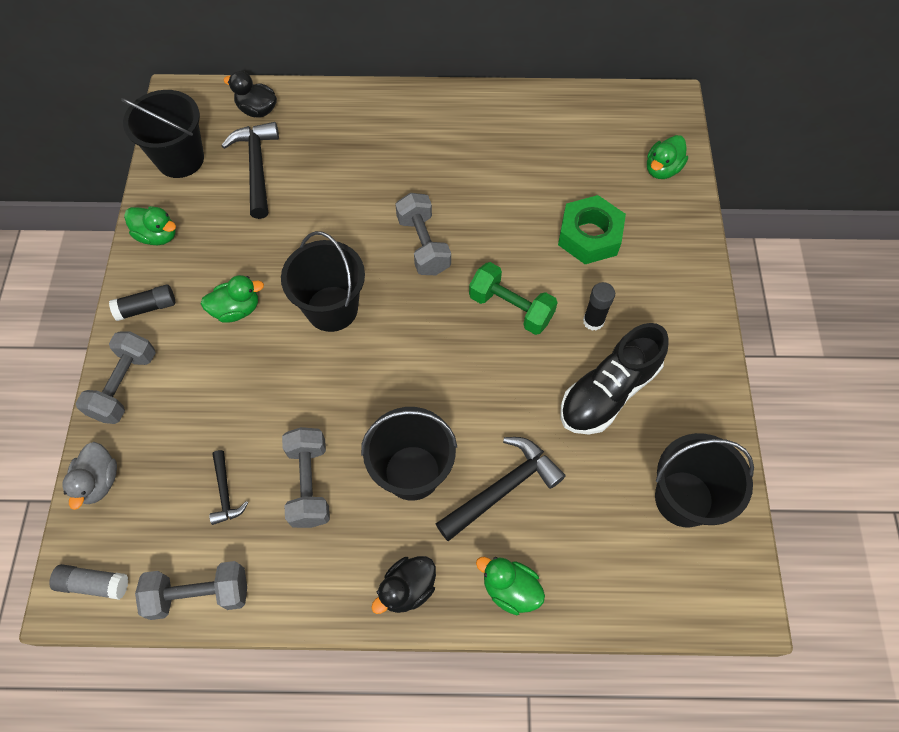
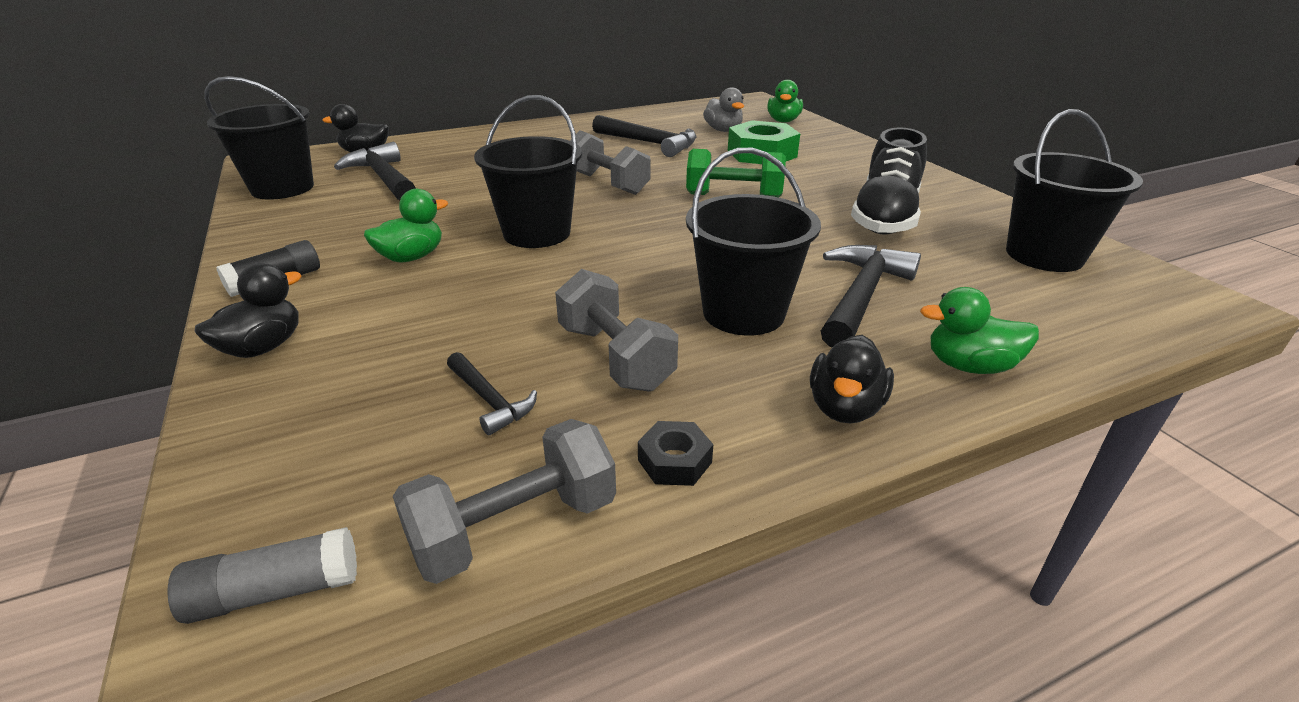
camera: 25 degrees left, 30 degrees down
(99, 481) = (245, 452): grey duck -> grey duck (723, 130)
(125, 385) = (263, 347): grey dumbbell -> black duck
(157, 235) = (271, 233): green duck -> none
(293, 586) = (674, 461): none -> black nut
(501, 175) = (649, 143): none -> black hammer
(593, 321) = (819, 187): black glue stick -> none

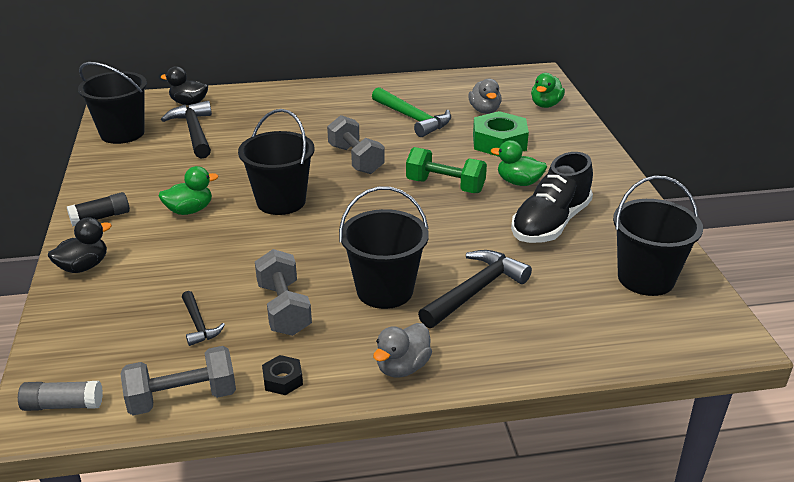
camera: 15 degrees right, 0 degrees up
(649, 143) = (412, 118): black hammer -> green hammer
(844, 408) = (402, 367): black duck -> grey duck
(969, 366) = (506, 355): green duck -> green duck (518, 182)

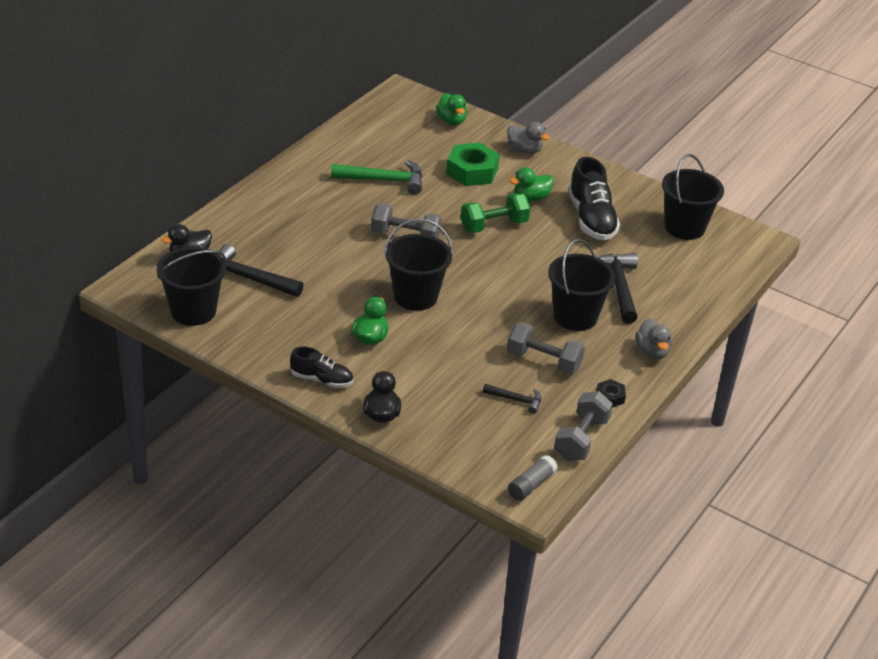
camera: 50 degrees left, 5 degrees up
(100, 217) = (321, 379): black glue stick -> black shoe
(484, 110) = (420, 147): grey duck -> grey duck (524, 150)

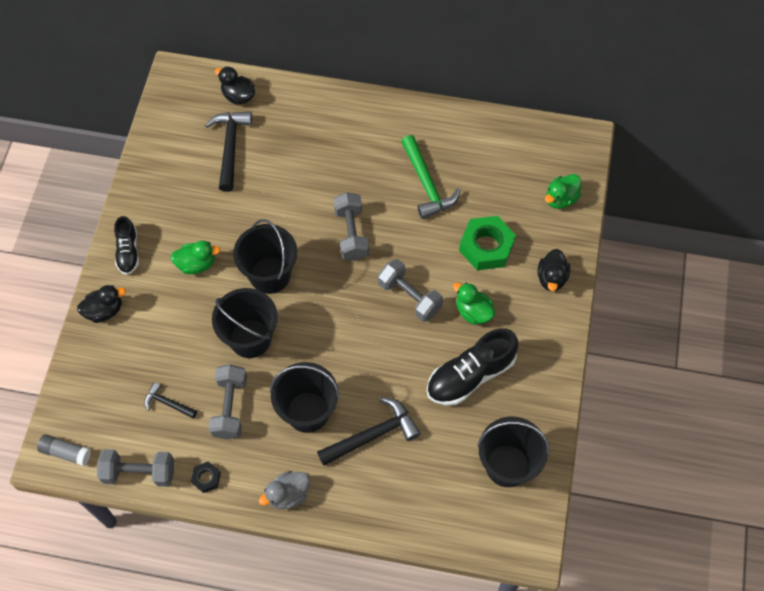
camera: 70 degrees right, 25 degrees up
(193, 311) = (170, 130): black bucket -> black bucket (250, 338)
(494, 225) = (409, 297): green dumbbell -> grey dumbbell
(516, 400) = (168, 403): black hammer -> black hammer turned 120 degrees clockwise
(524, 150) = (551, 278): grey duck -> black duck

